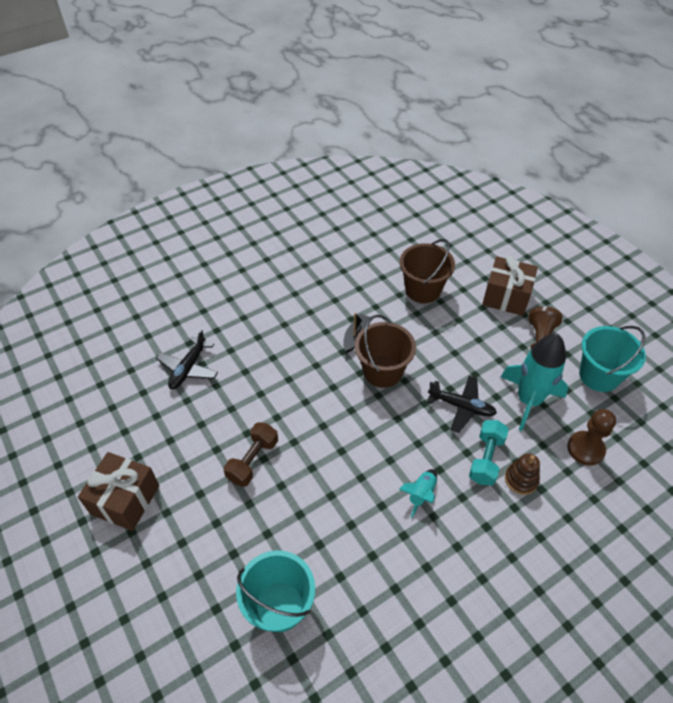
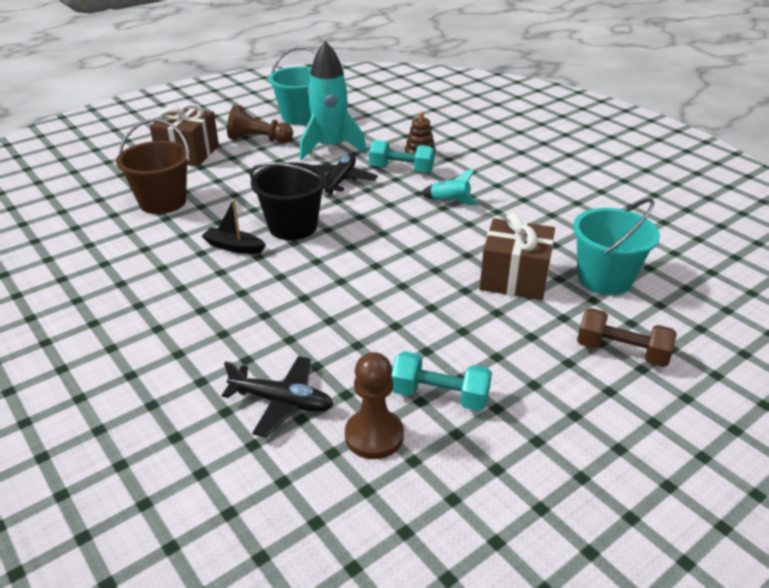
camera: 95 degrees left, 15 degrees down
(125, 500) = (531, 431): brown gift -> brown gift (514, 278)
(170, 451) = (439, 396): none -> turquoise dumbbell
(253, 460) = (436, 315): brown dumbbell -> brown dumbbell (621, 352)
(382, 371) = (293, 227): brown bucket -> black bucket
(585, 449) = (381, 127): brown pawn -> brown pawn (374, 436)

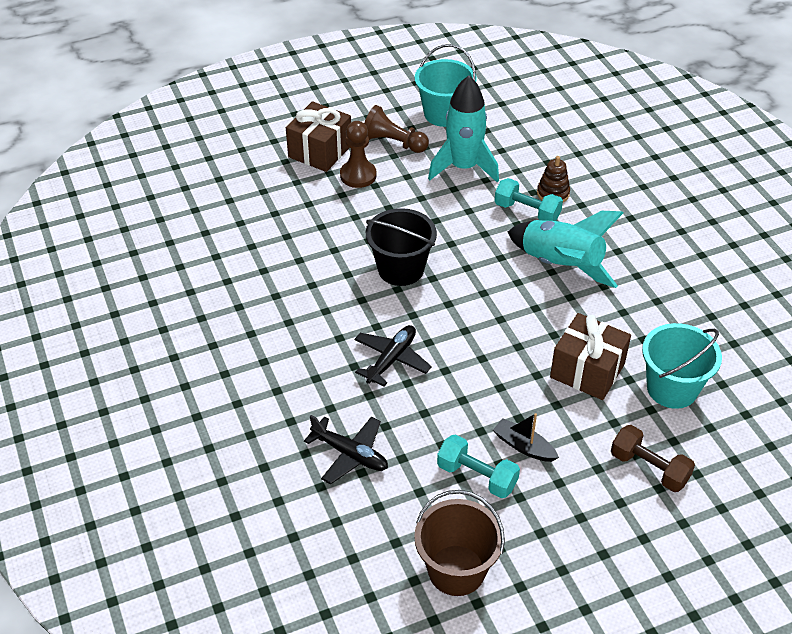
camera: 15 degrees right, 10 degrees up
(163, 202) = (286, 214): brown bucket -> brown bucket (456, 570)
(234, 247) = (342, 284): black boat -> black boat (524, 446)
(340, 180) = (461, 216): black plane -> black plane (391, 359)
(374, 436) = (414, 500): brown pawn -> brown pawn (358, 175)
(449, 202) = (560, 265): turquoise rocket -> turquoise rocket, size x2.11

